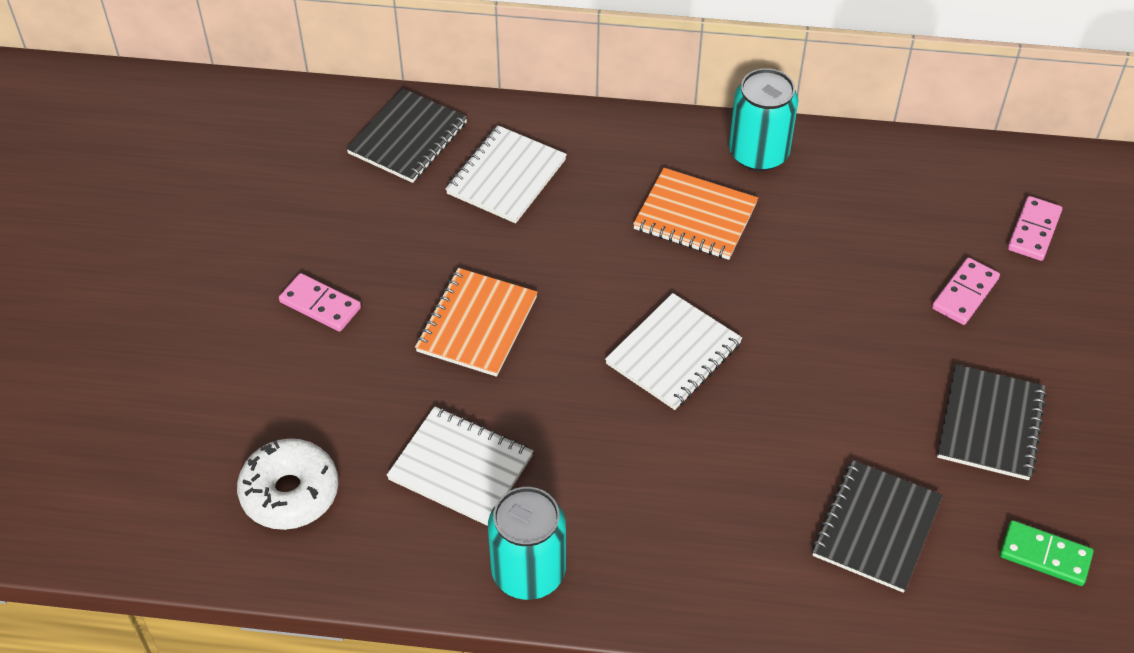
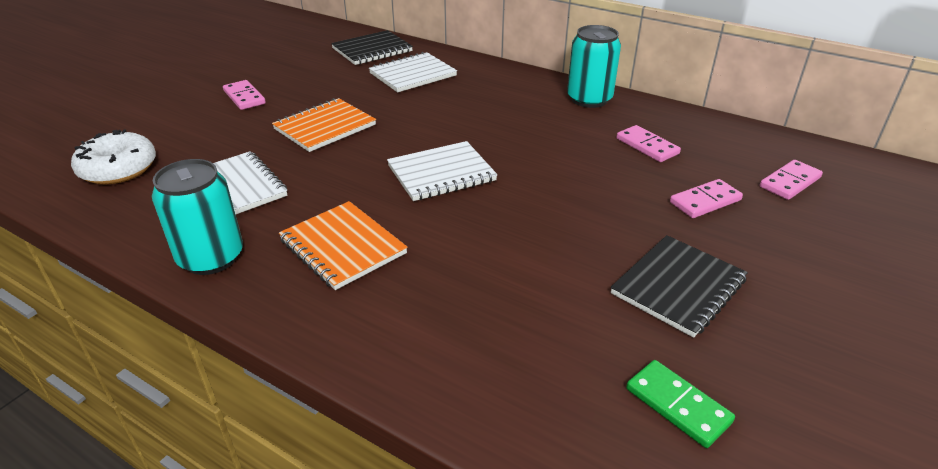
camera: 25 degrees right, 15 degrees down
(695, 217) = (519, 116): orange notebook -> orange notebook (343, 247)
(867, 222) = (647, 146): none -> pink domino
(876, 528) = (517, 324): black notebook -> none

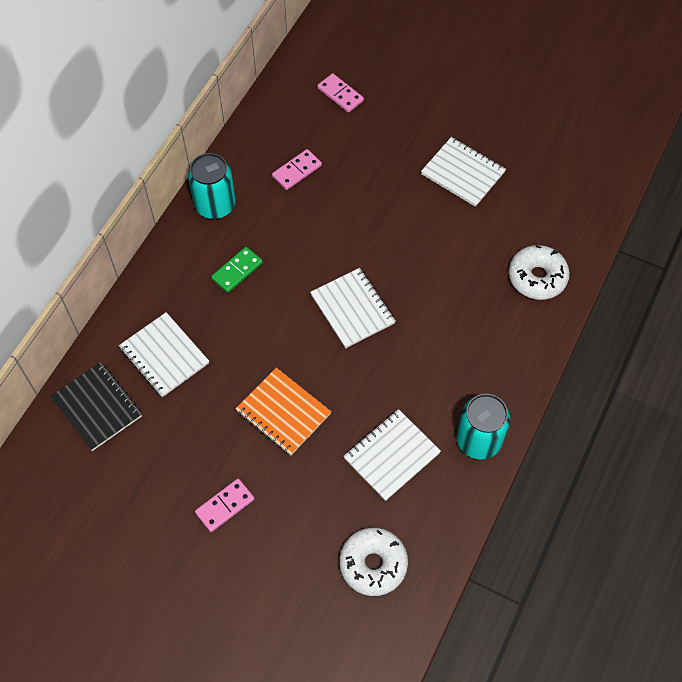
camera: 95 degrees left, 25 degrees up
(343, 247) = (453, 359): orange notebook -> none
(465, 355) = (537, 277): none -> white donut
(678, 287) = (463, 173): black notebook -> white notebook
(678, 405) = (551, 185): green domino -> green domino (237, 271)
(705, 201) = (370, 146): pink domino -> none

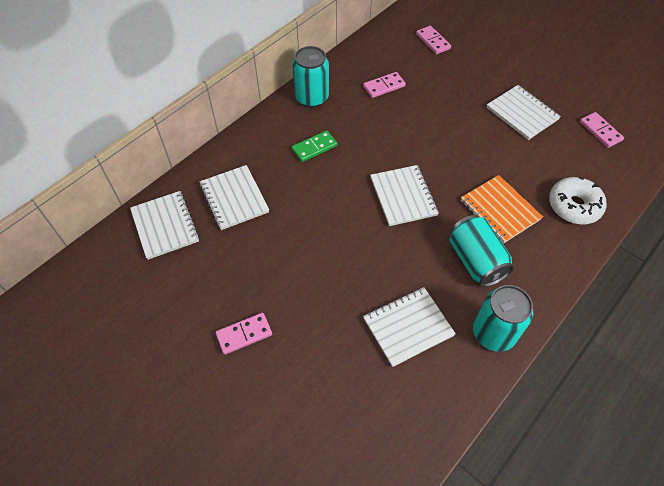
camera: 15 degrees right, 5 degrees down
(97, 407) = (165, 226): black notebook -> white notebook
(283, 412) = (320, 266): orange notebook -> orange notebook (500, 210)
(373, 564) = (365, 425): white donut -> none
(446, 366) = (476, 261): none -> turquoise can
(552, 177) = (600, 131): none -> pink domino

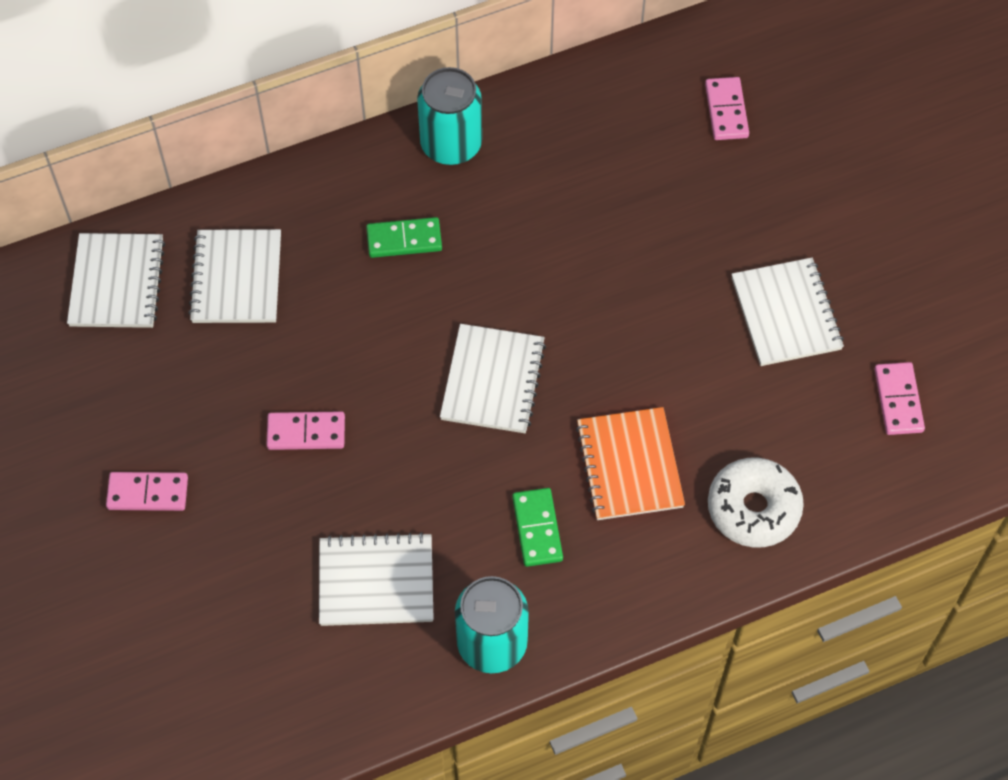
camera: 25 degrees right, 5 degrees up
(384, 86) = (584, 169): pink domino -> pink domino (306, 432)
(476, 261) = (537, 528): turquoise can -> green domino

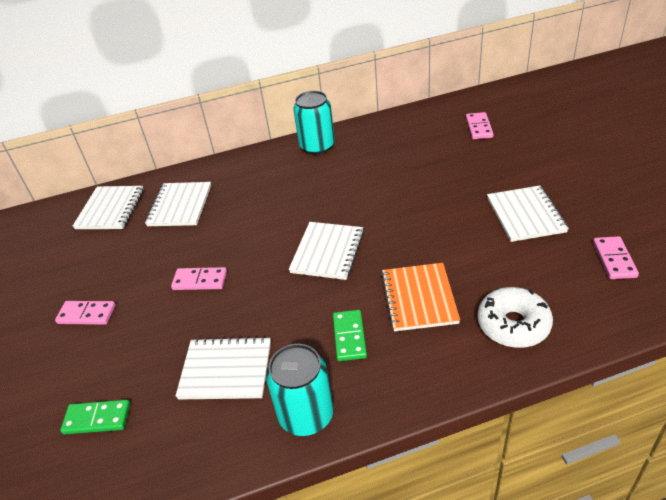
camera: 10 degrees right, 20 degrees down
(404, 239) = (283, 186): green domino -> green domino (97, 418)

